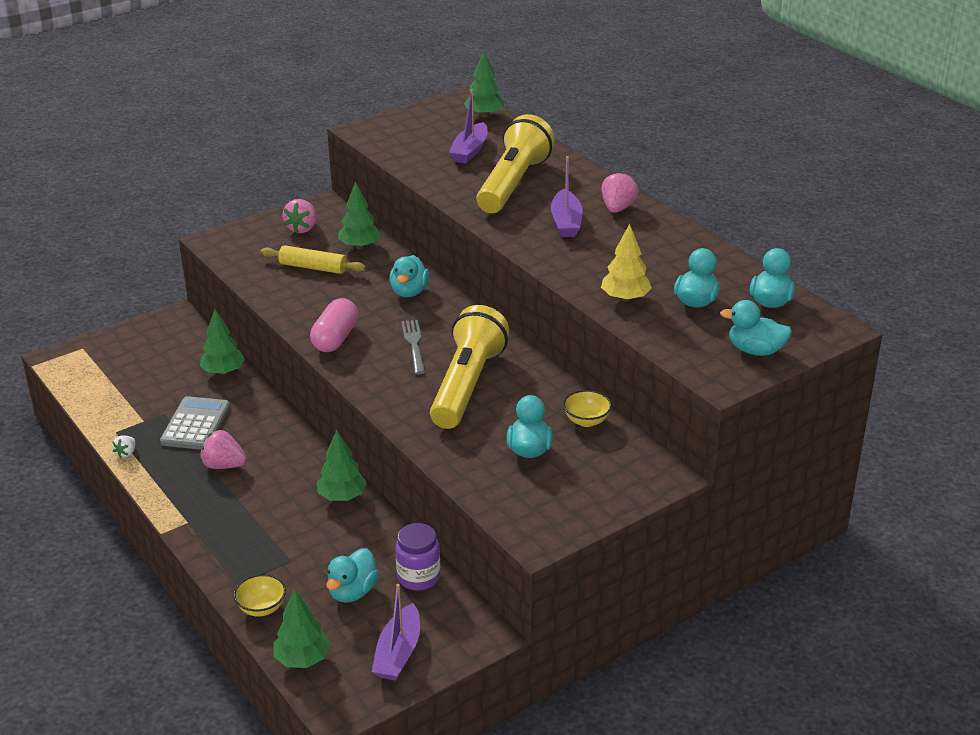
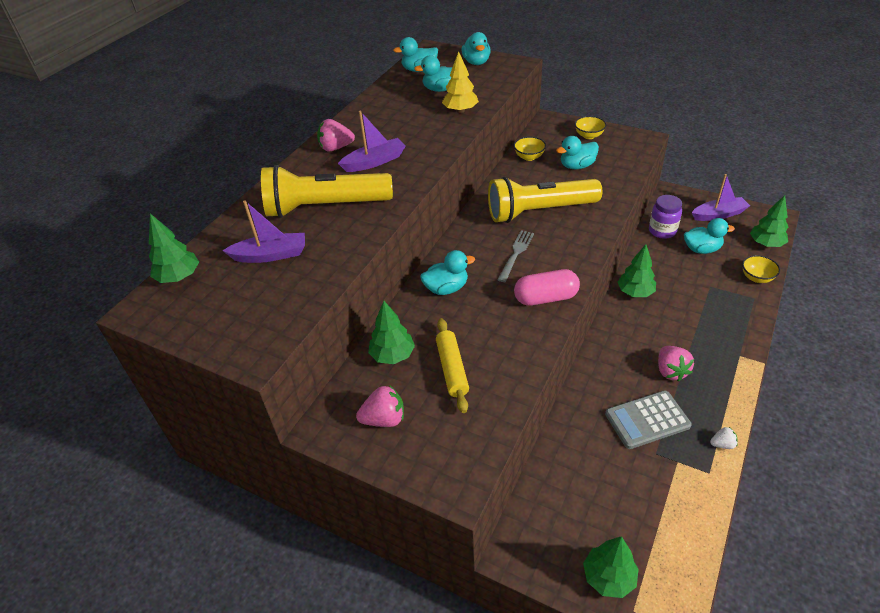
camera: 115 degrees left, 10 degrees up
(223, 372) = (568, 447): green tree -> green tree (608, 577)
(414, 345) = (516, 254): grey fork -> grey fork turned 150 degrees clockwise
(593, 493) = (589, 136): none -> yellow bowl

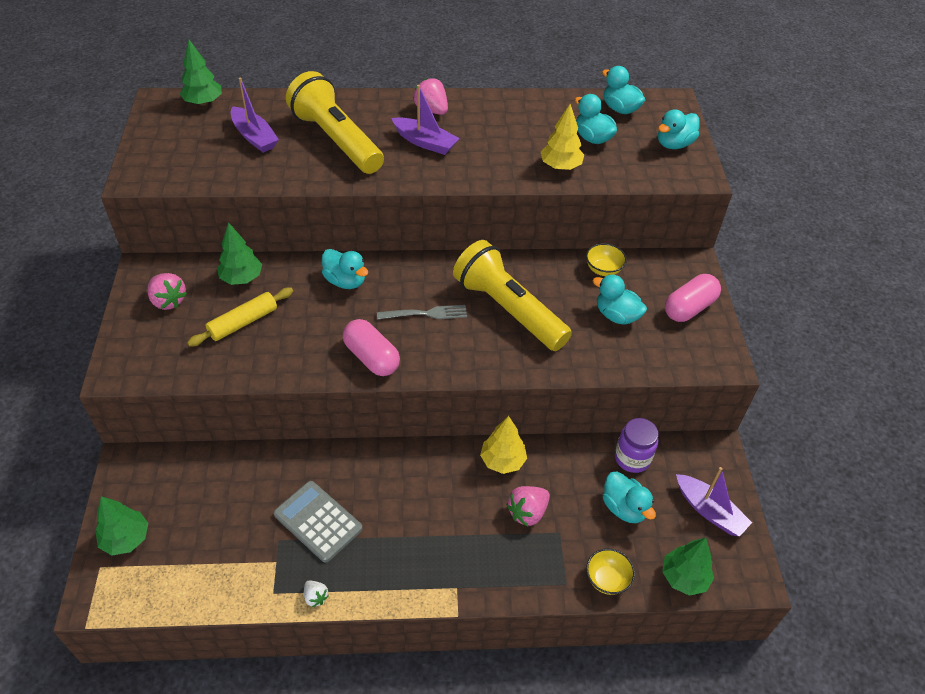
camera: 55 degrees right, 5 degrees up
(589, 136) = (689, 308): yellow bowl -> pink capsule
(635, 292) = (502, 461): green tree -> yellow tree
(671, 371) = (397, 525): pink strawberry -> pink strawberry (527, 512)

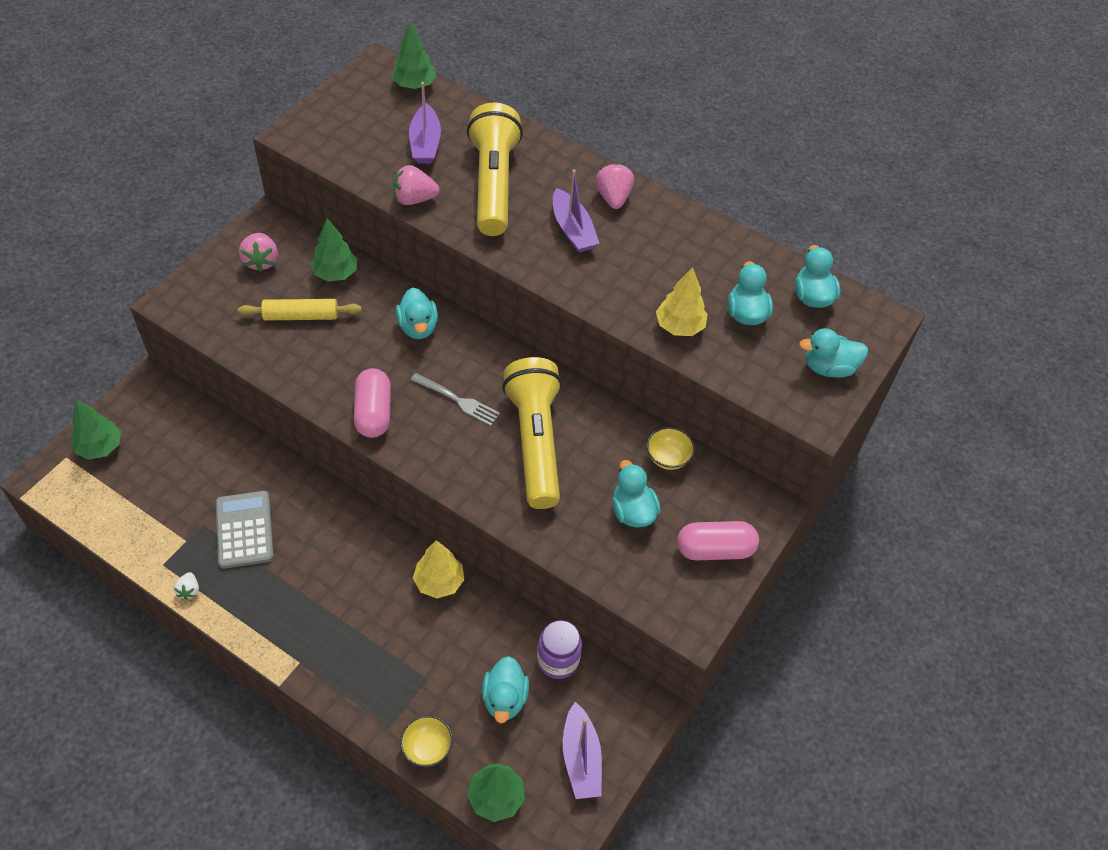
camera: 35 degrees right, 5 degrees up
(527, 512) = (416, 642): pink strawberry -> pink strawberry (414, 199)

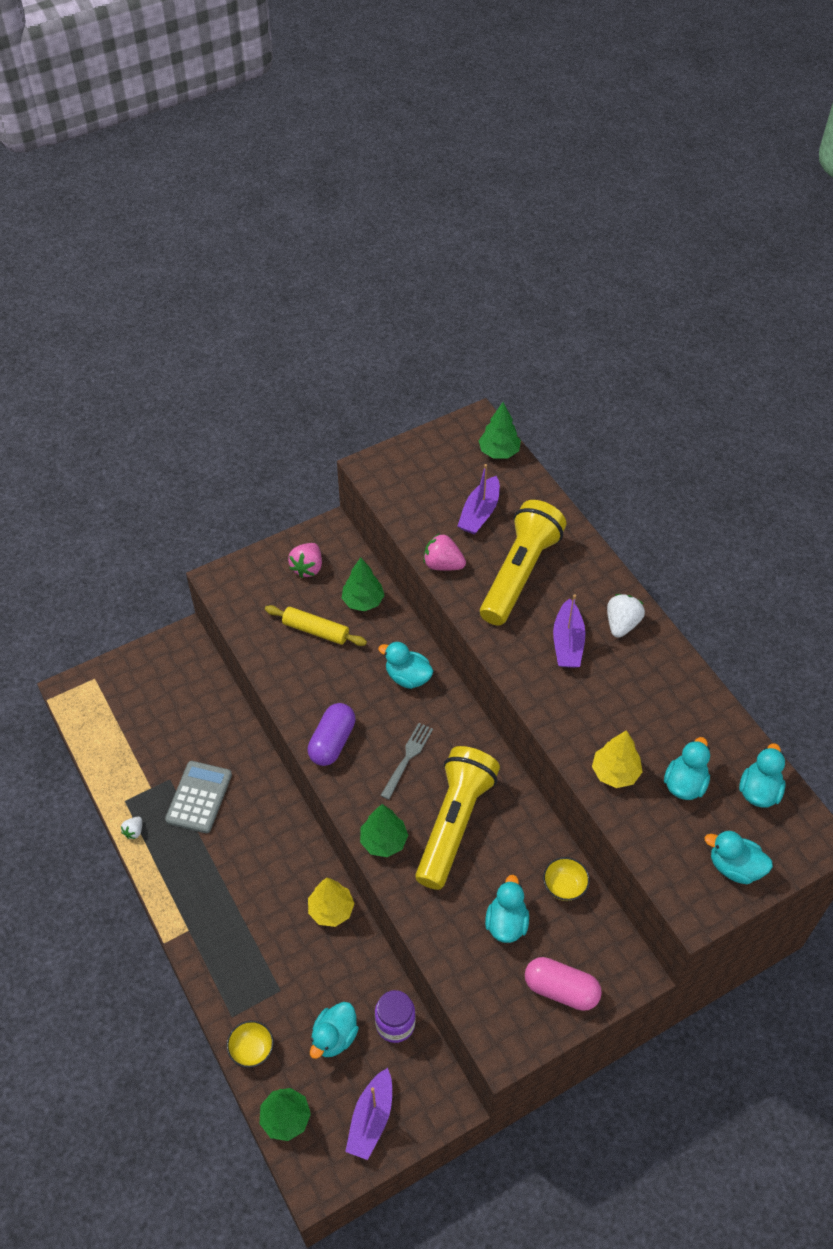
camera: 30 degrees right, 0 degrees up
(100, 447) = (123, 680): green tree -> green tree (383, 841)
(373, 413) = (332, 742): pink capsule -> purple capsule
(418, 327) = (407, 677): turquoise duck -> turquoise duck turned 105 degrees clockwise
(457, 400) = (407, 758): grey fork -> grey fork turned 120 degrees counterclockwise
(613, 198) = (622, 624): pink strawberry -> white strawberry

